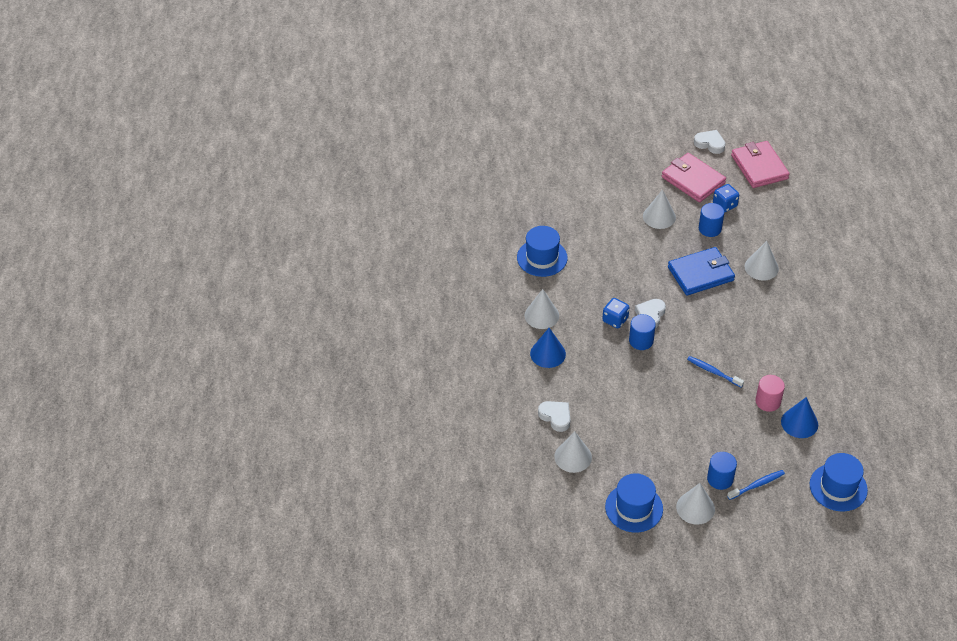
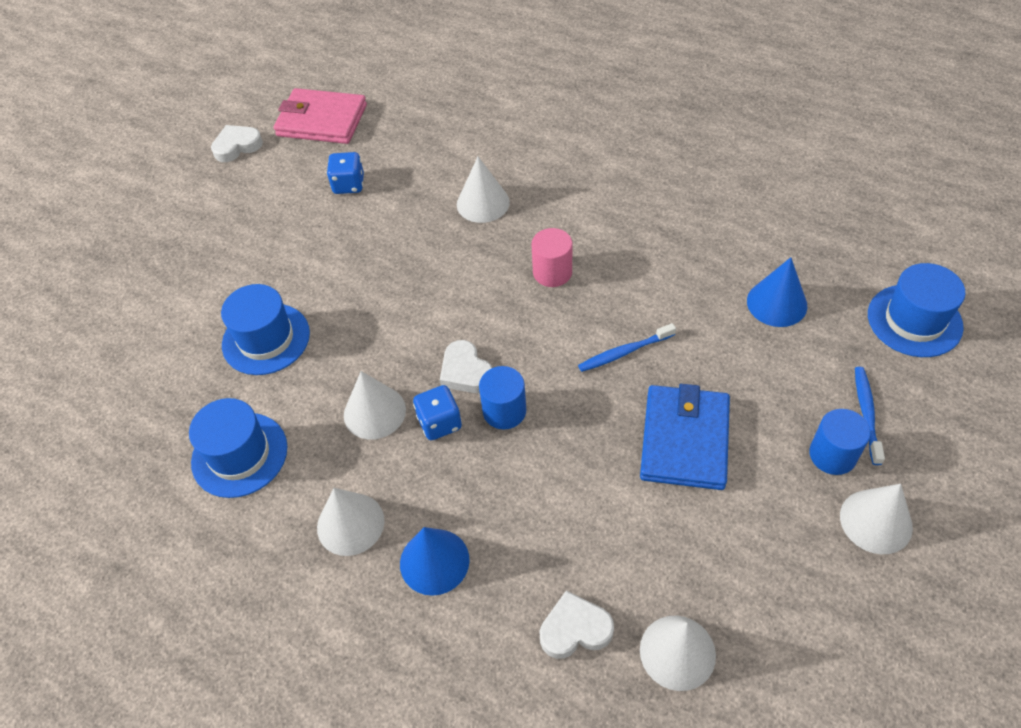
camera: 55 degrees left, 5 degrees up
(634, 508) = (836, 615): blue hat -> blue hat (266, 339)
(659, 216) = (301, 263): white cone -> white cone (374, 412)
(693, 180) = (277, 194): pink wallet -> none
(700, 274) = (440, 272): blue wallet -> blue wallet (684, 440)
(710, 229) = (373, 221): blue cylinder -> none
(768, 401) = (718, 318): pink cylinder -> pink cylinder (552, 272)

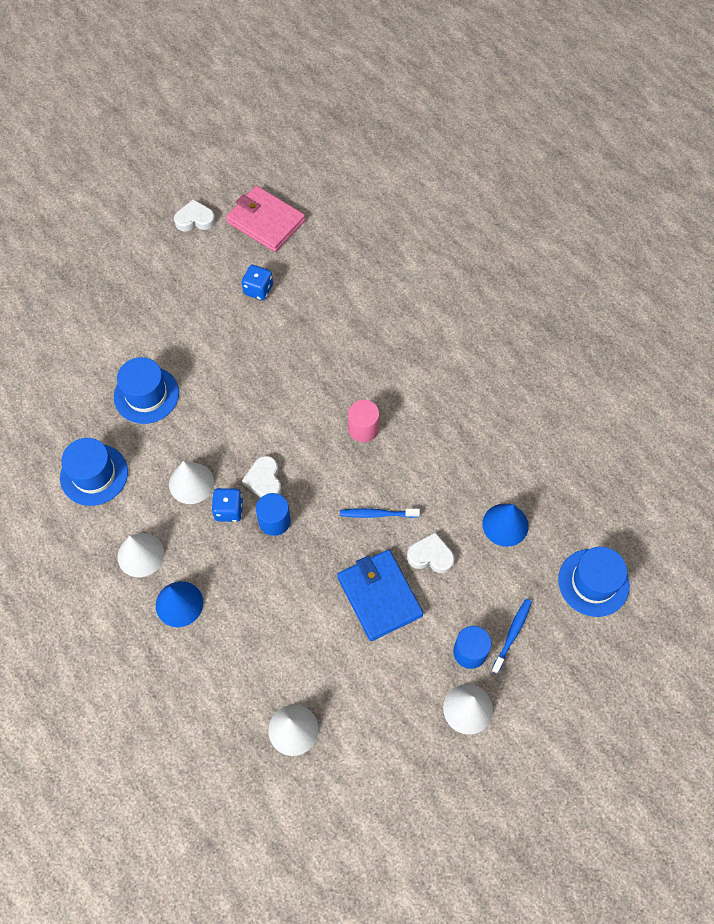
camera: 20 degrees right, 10 degrees up
(483, 203) = (345, 348): white cone -> none
(575, 629) = (240, 686): white heart -> white heart (430, 556)
(684, 440) = (379, 596): blue wallet -> blue wallet turned 60 degrees counterclockwise

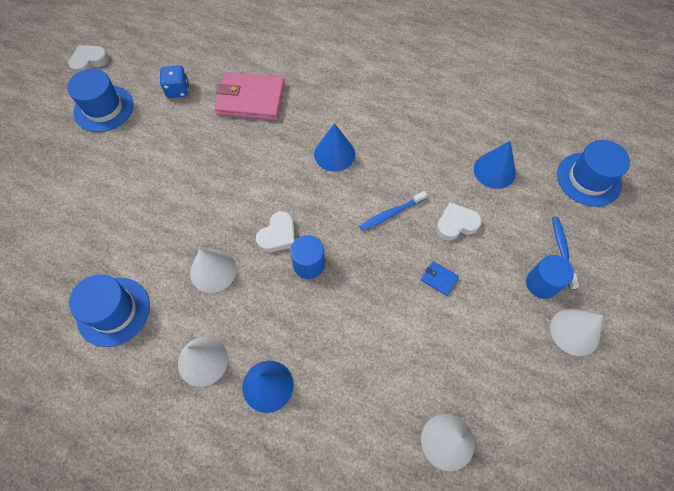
camera: 30 degrees left, 0 degrees up
(146, 395) = (125, 217): blue hat -> blue hat (104, 108)
(229, 510) = (262, 276): blue dice -> none
(264, 480) = (278, 235): white heart -> white heart turned 105 degrees counterclockwise
(266, 221) = (153, 39): pink wallet -> pink wallet (251, 99)
(363, 429) = (334, 154): pink cylinder -> blue cone
(379, 596) = (439, 279): blue wallet -> blue wallet, size x0.41

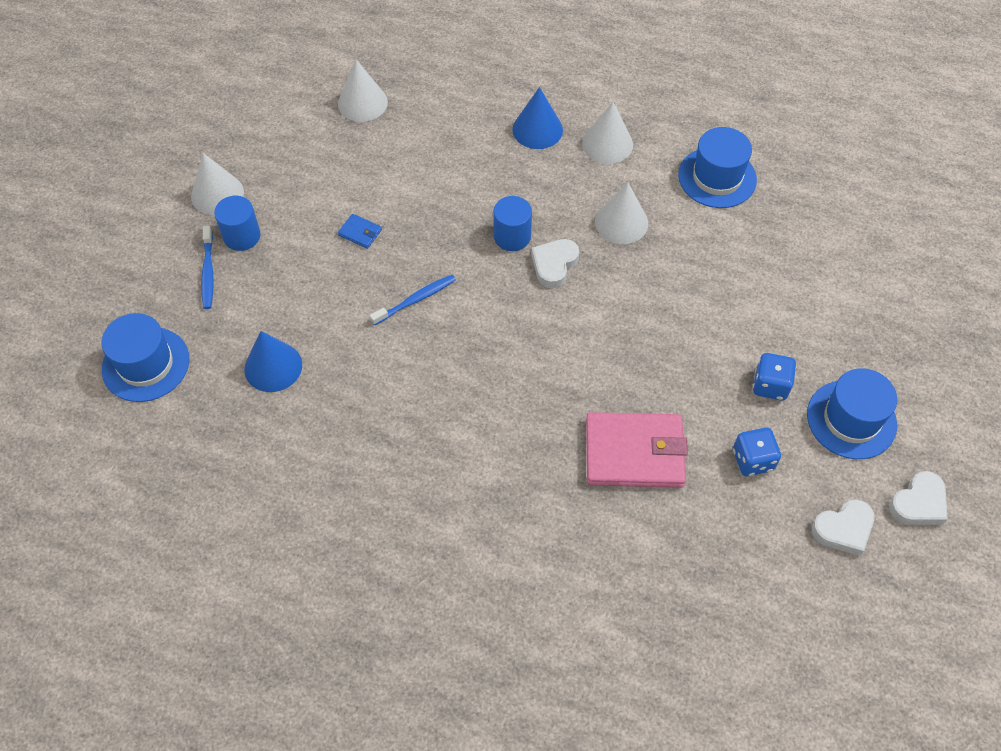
camera: 175 degrees right, 5 degrees down
(147, 133) = (770, 385): none -> blue dice
(334, 154) = (496, 374): blue cone -> none
(456, 224) = (334, 293): white heart -> white heart (843, 529)

